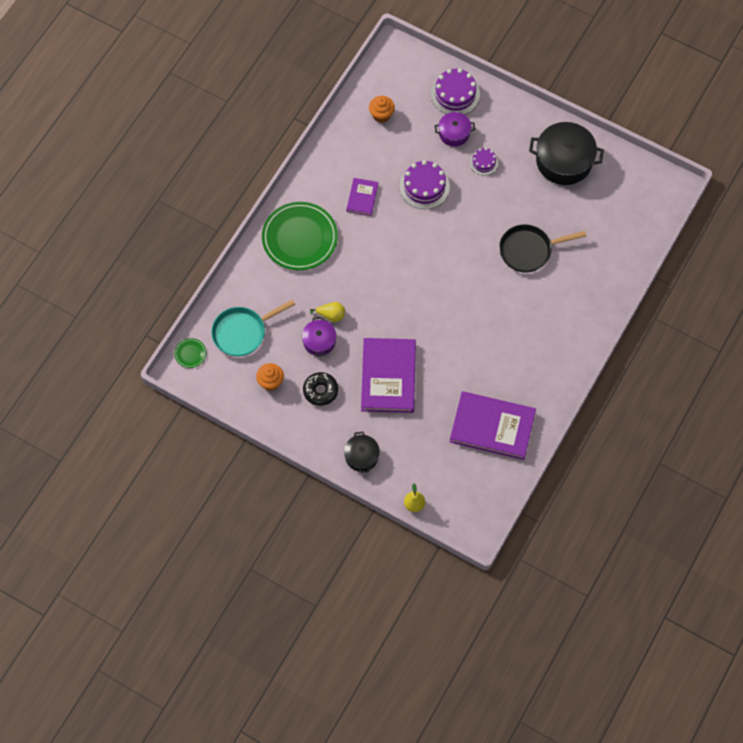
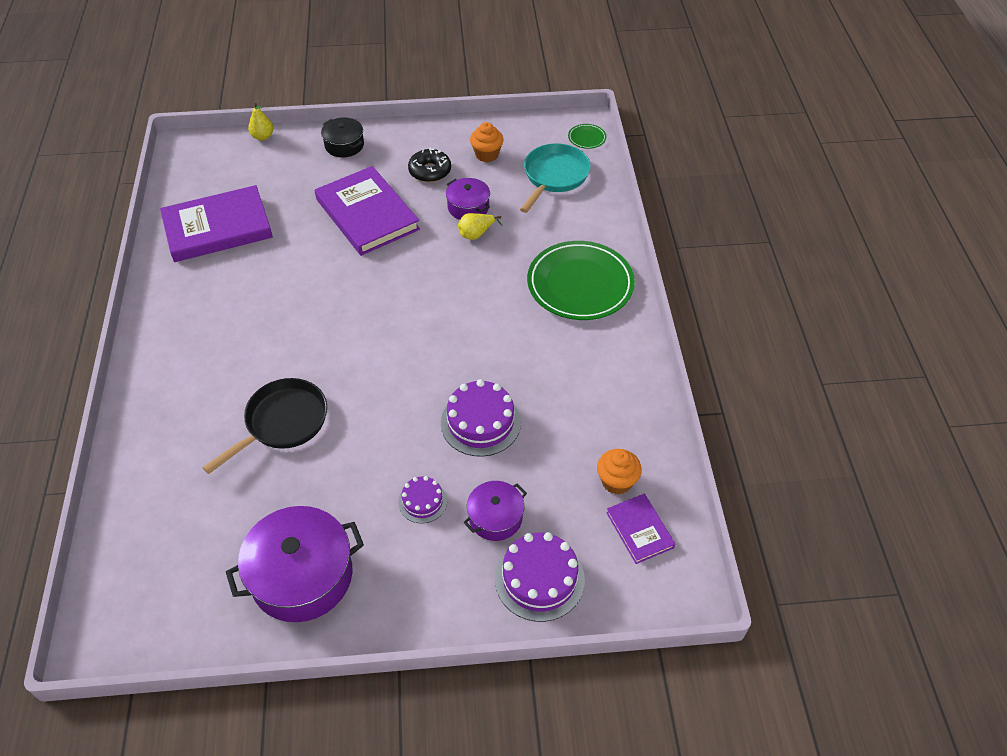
camera: 145 degrees right, 15 degrees down
(362, 198) = (548, 365): purple book -> purple book (639, 530)
(564, 161) = (302, 576): black pot -> purple pot

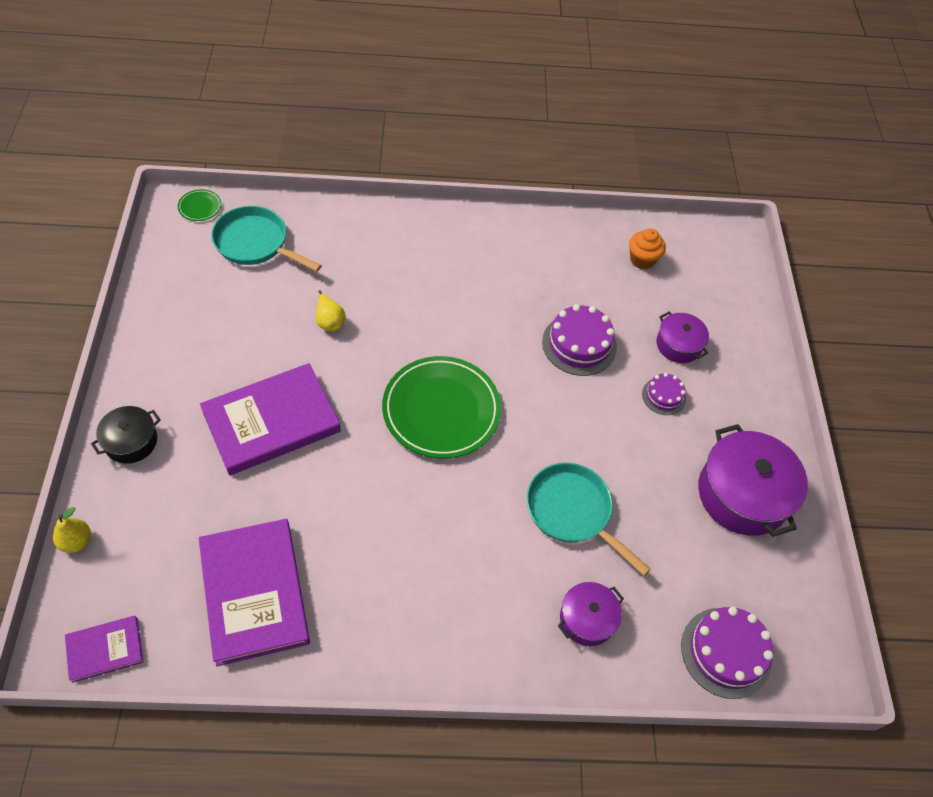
camera: 90 degrees left, 5 degrees up
(282, 423) = (572, 512): black pan -> turquoise pan
(430, 171) = (212, 354): black donut -> none
(468, 207) = (284, 323): purple pot -> purple pot (587, 619)
(487, 155) = (199, 297): orange cupcake -> none
(539, 579) = (733, 323): purple cake -> purple cake (726, 652)
(580, 284) = (418, 247): green plate -> green plate (441, 410)
(639, 530) = (686, 254): purple book -> purple book (105, 649)

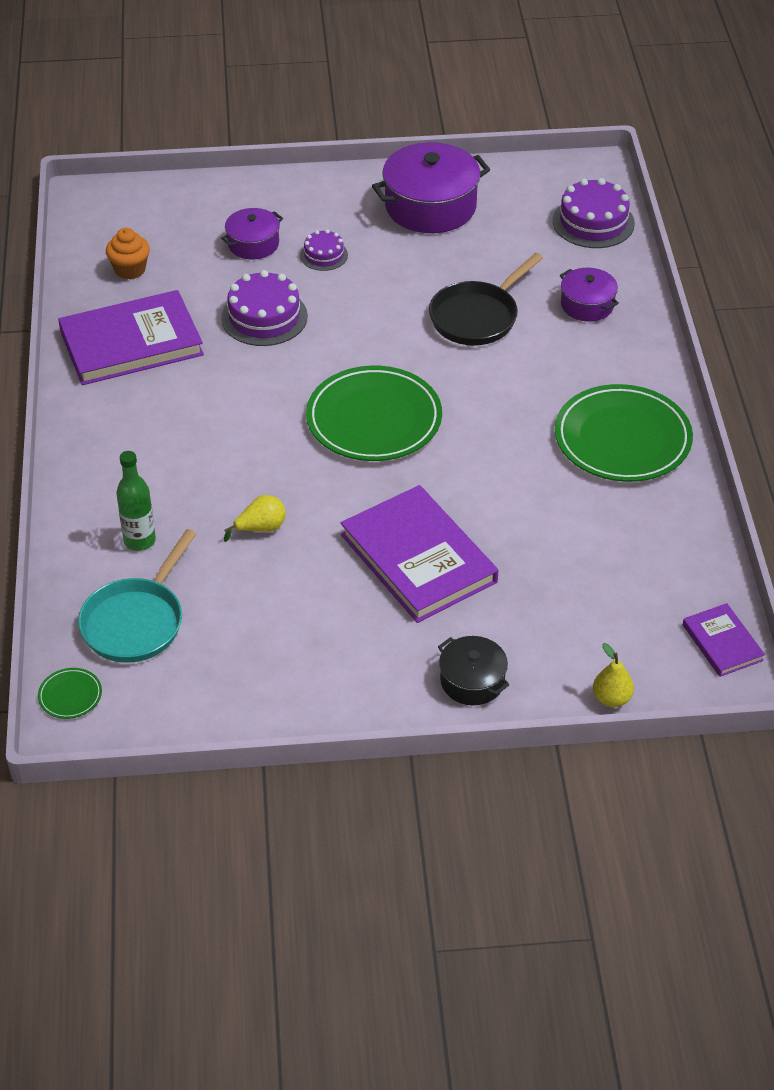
camera: 90 degrees left, 10 degrees down
(254, 592) = (628, 538): purple book -> purple book (131, 343)
(333, 249) = (139, 541): none -> green bottle
(385, 614) = (622, 439): none -> green plate
(572, 512) = (477, 317): turquoise pan -> black pan

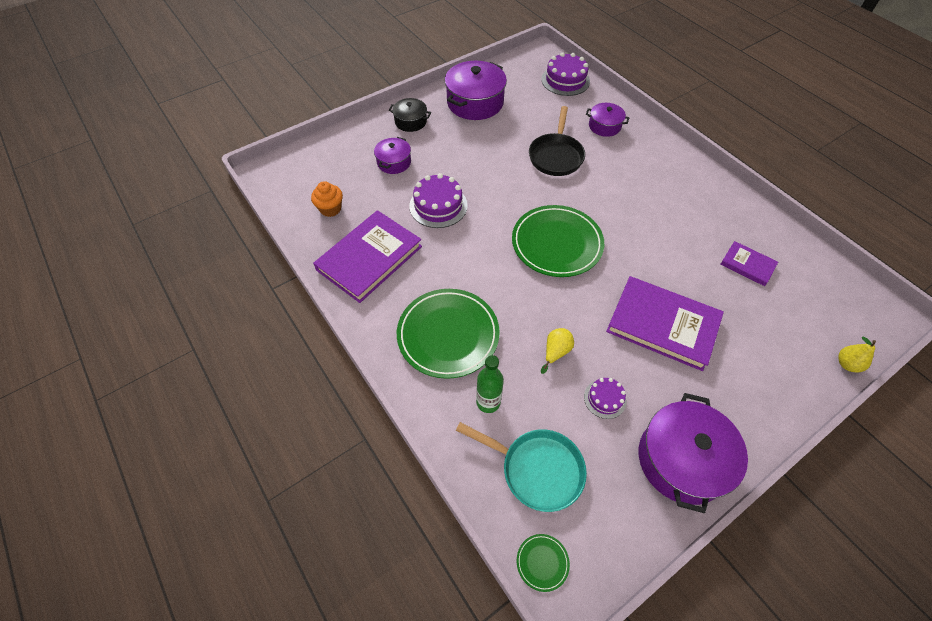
camera: 30 degrees left, 10 degrees up
(136, 621) = (537, 469): turquoise pan -> turquoise pan turned 60 degrees counterclockwise
(302, 687) = (681, 460): none -> purple pot
(324, 255) = (441, 153): purple cake -> purple cake (605, 399)
(472, 681) = (768, 395): black pot -> black pot (410, 121)
(622, 439) = (694, 195): green plate -> green plate (448, 335)
(722, 642) = (860, 295): purple book -> purple book (747, 265)

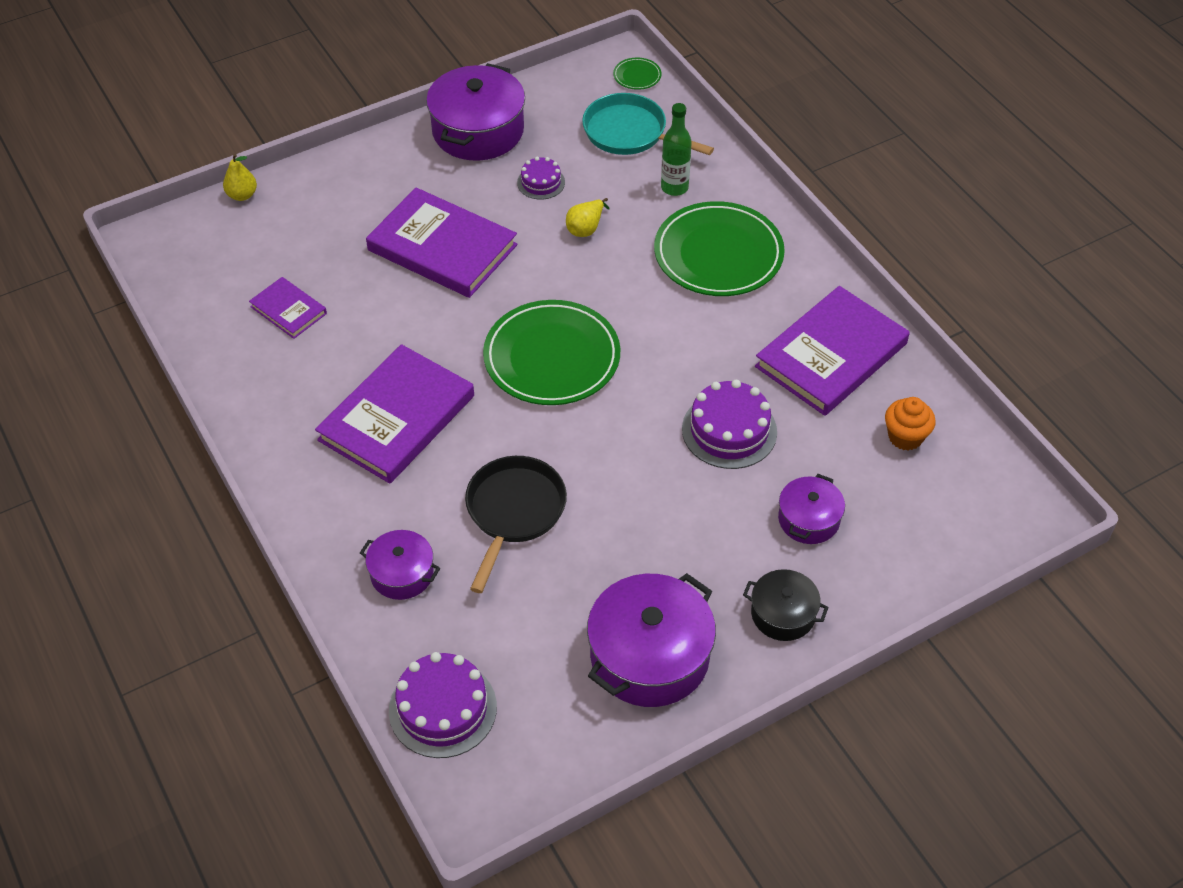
camera: 175 degrees left, 5 degrees down
(641, 200) = (397, 418): none -> purple book

